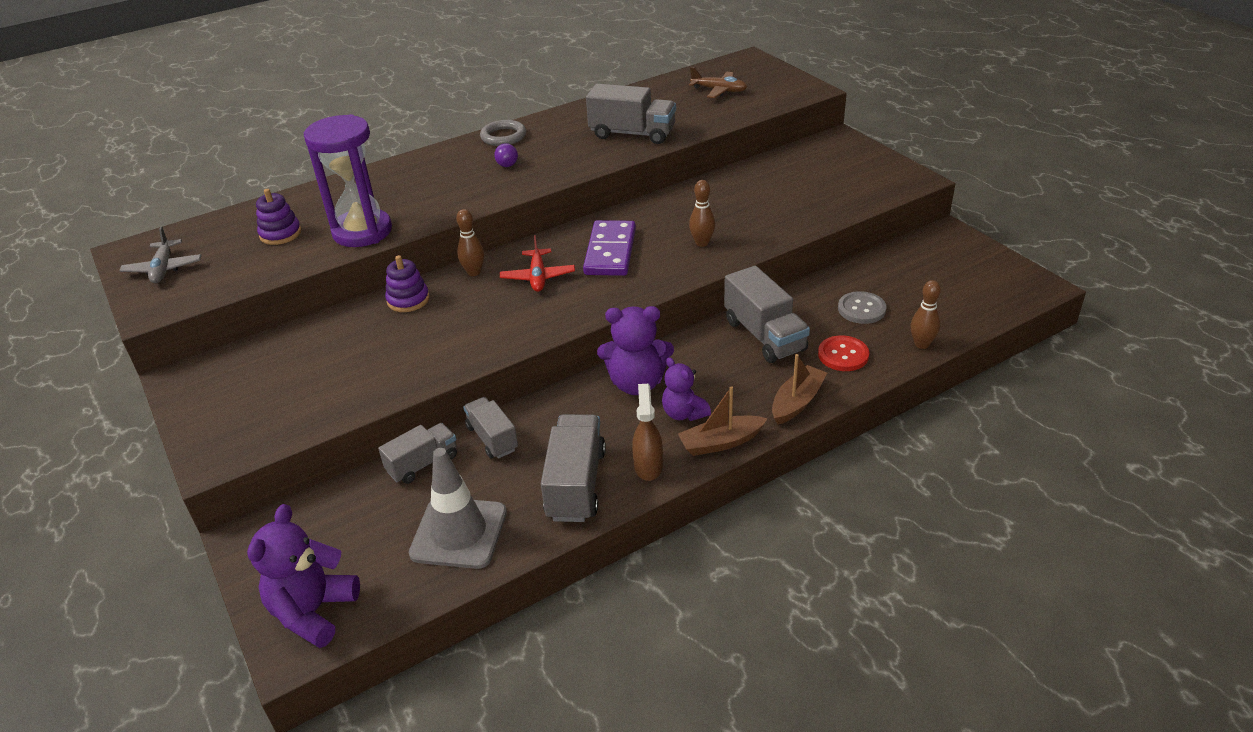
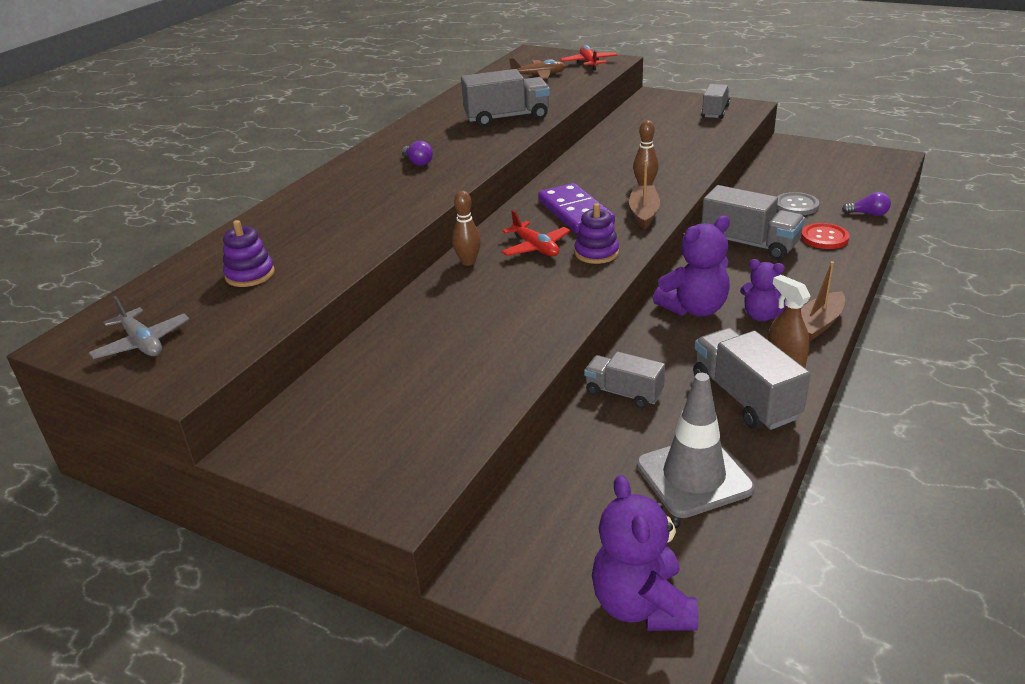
camera: 30 degrees left, 5 degrees down
(362, 232) = (344, 248): purple hourglass -> none
(408, 300) = (431, 301): purple stacking toy -> purple stacking toy (596, 253)
(422, 464) = (584, 437): grey truck -> grey truck (715, 112)
(503, 136) = (385, 146): grey ring -> none
(783, 87) = (589, 63): none -> red plane
(797, 402) = (835, 278): brown boat -> brown boat (644, 213)
(921, 344) = (868, 214): brown bowling pin -> purple light bulb

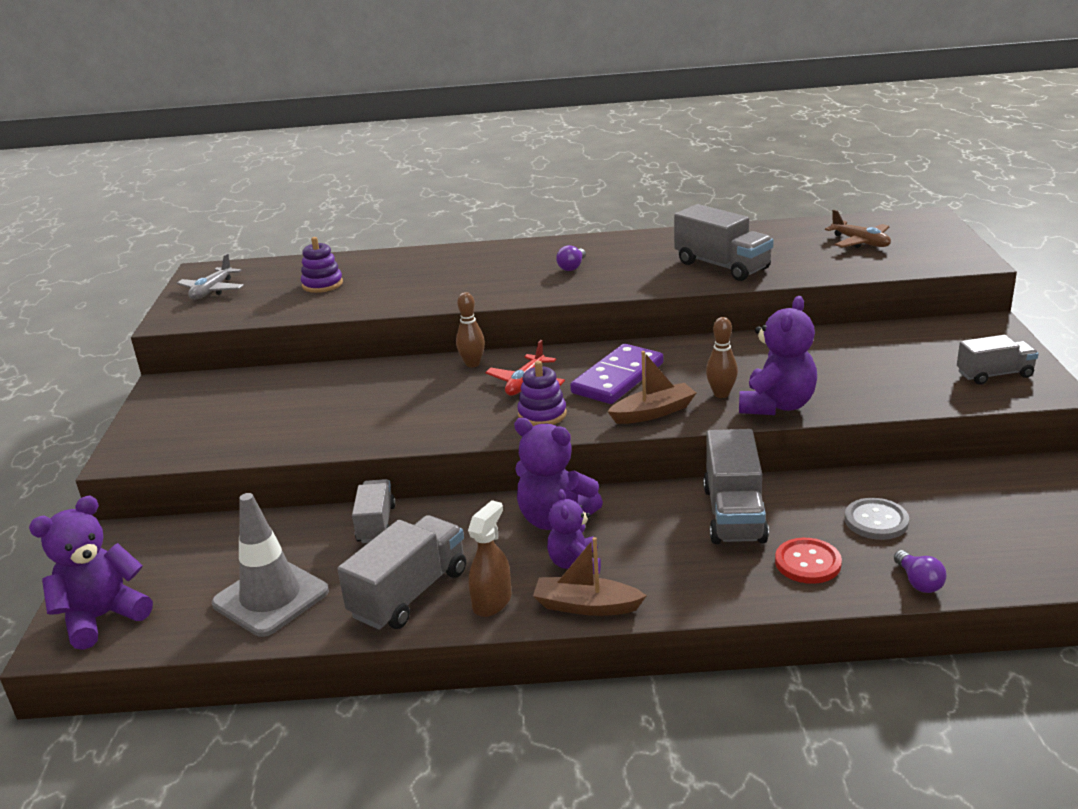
camera: 60 degrees right, 5 degrees down
(589, 63) = (940, 252): red plane -> none
(682, 174) = (777, 405): none -> purple teddy bear

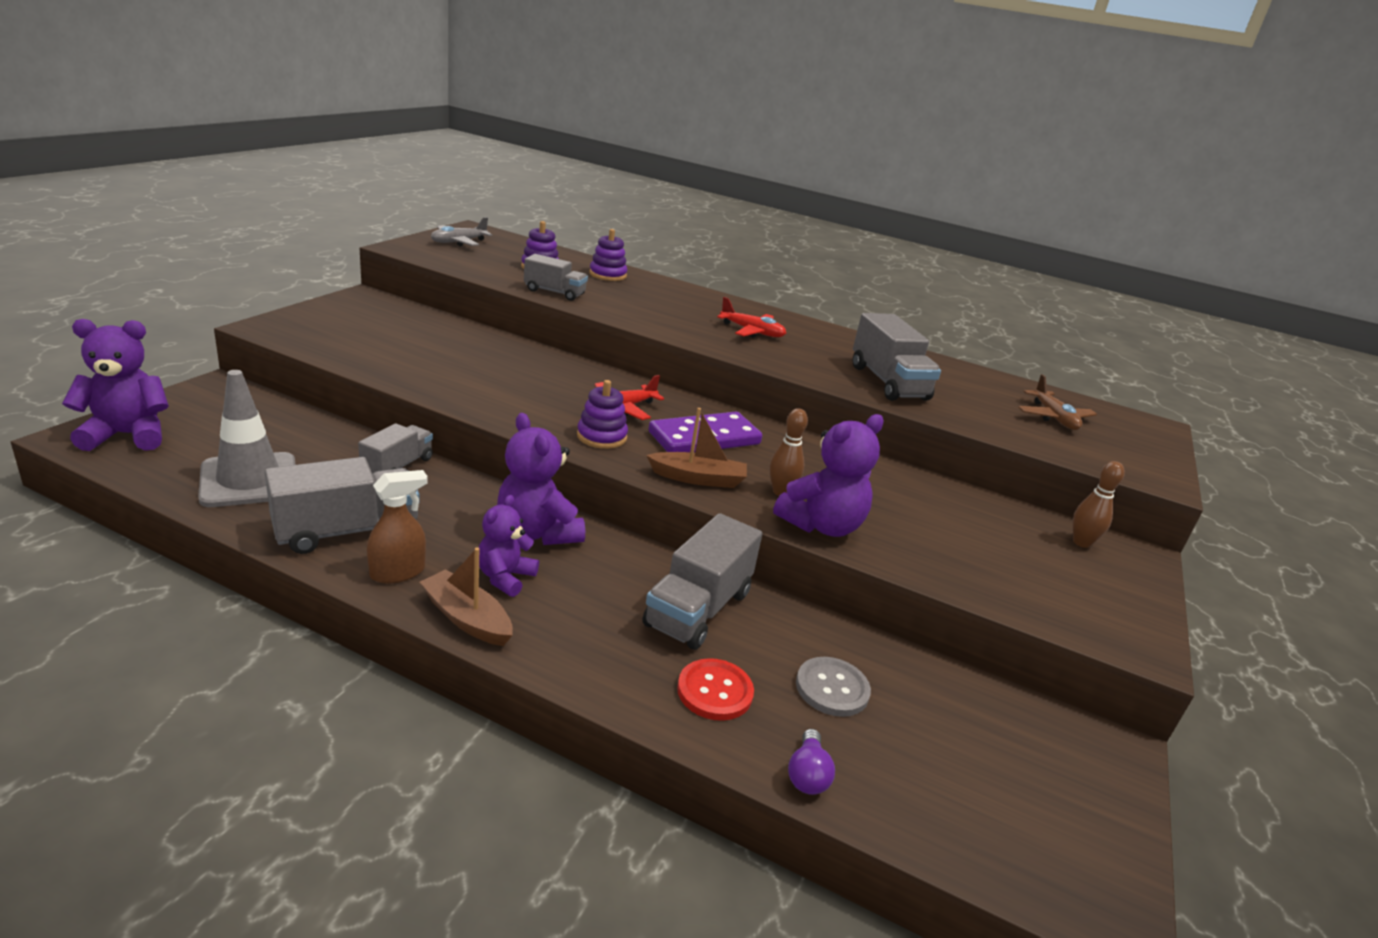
camera: 20 degrees right, 0 degrees up
(388, 265) = (608, 275): none -> purple stacking toy
(472, 364) = (600, 376): brown bowling pin -> brown bowling pin (1081, 542)
(572, 267) = (752, 332): purple light bulb -> red plane
(994, 375) = (1092, 603): grey truck -> grey truck (554, 292)

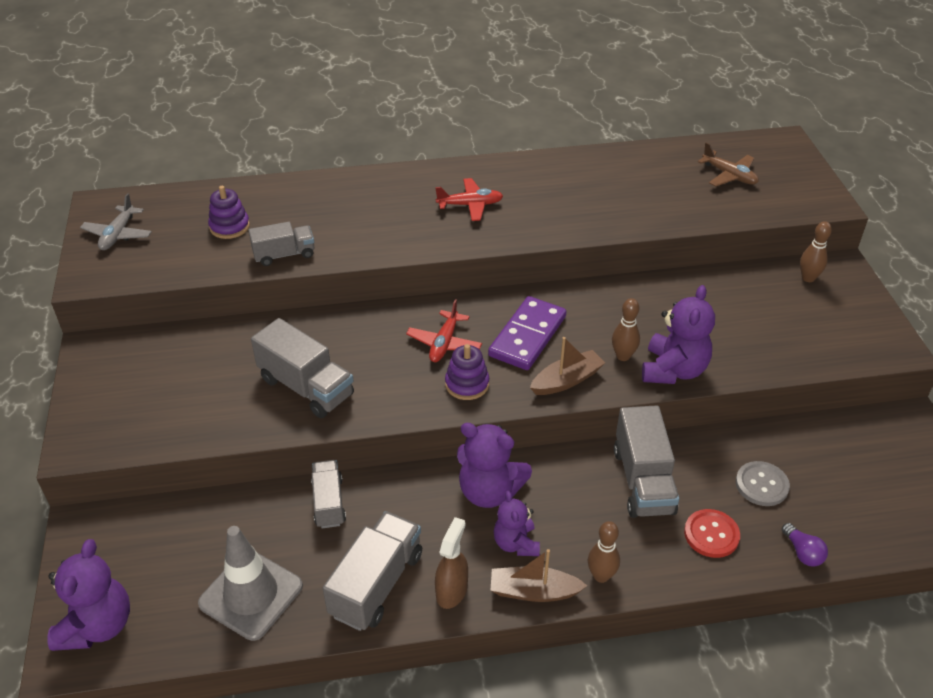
camera: 30 degrees left, 15 degrees up
(127, 435) = (97, 625): purple teddy bear -> purple teddy bear turned 150 degrees clockwise
(548, 648) = (601, 576): none -> brown bowling pin
(608, 275) = (289, 199): purple stacking toy -> none
(888, 382) = (609, 206): grey truck -> grey truck (306, 387)

